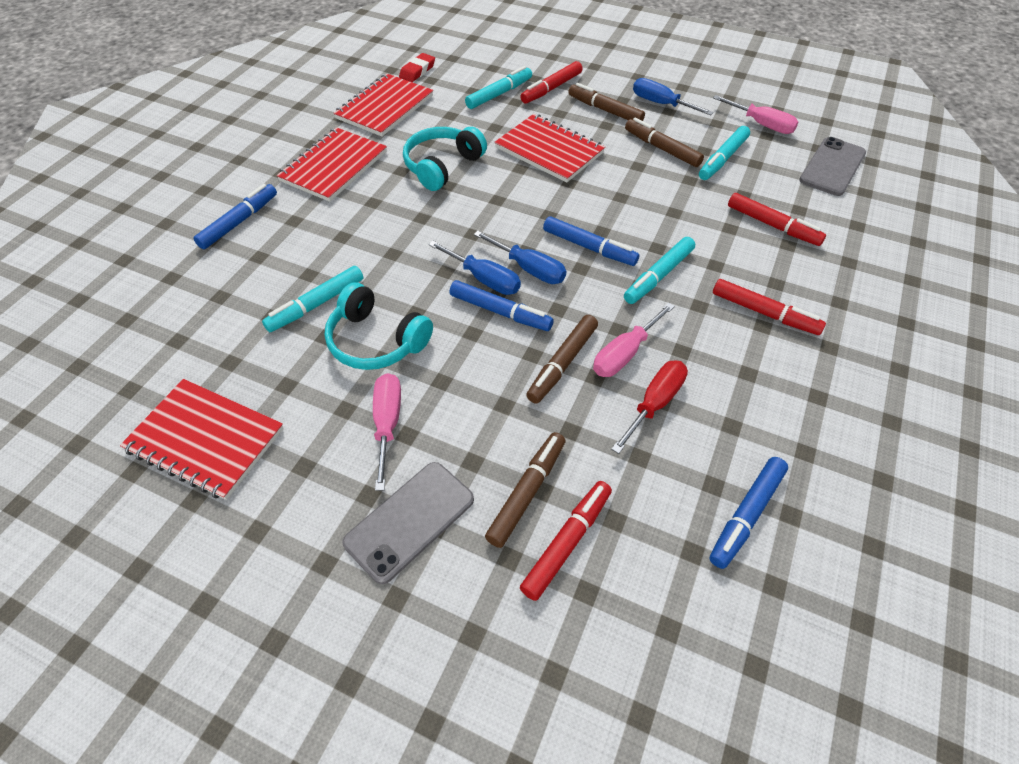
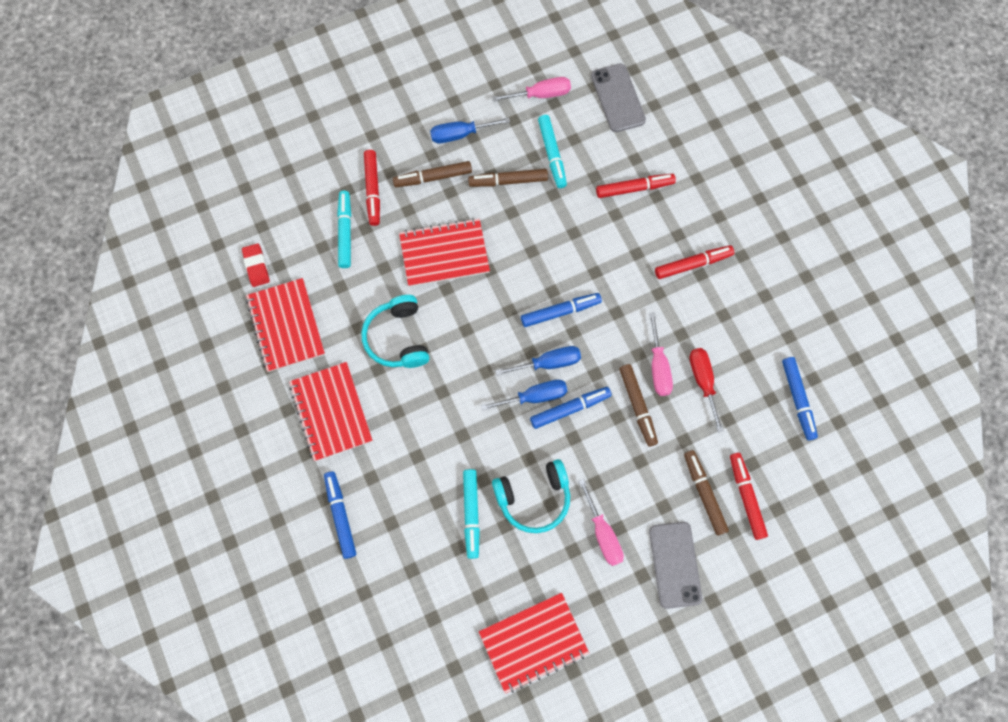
camera: 50 degrees left, 20 degrees up
(387, 424) = (603, 533): pink screwdriver -> pink screwdriver turned 150 degrees counterclockwise
(658, 276) = (618, 293): turquoise marker -> none

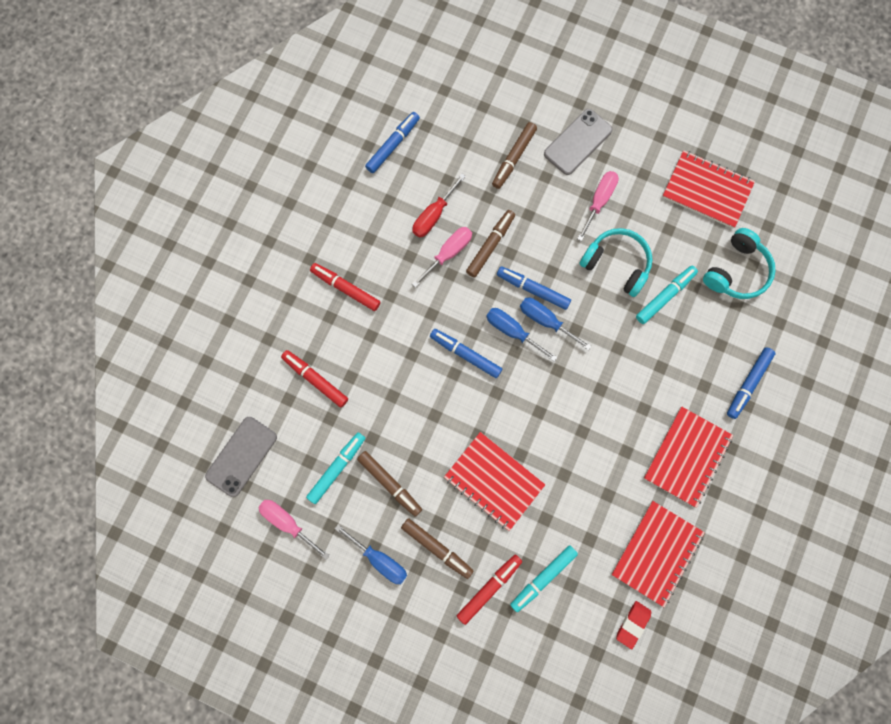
camera: 130 degrees left, 5 degrees up
(398, 338) = (590, 457): turquoise headphones -> turquoise headphones (736, 271)
(746, 497) = (492, 130): red marker -> none

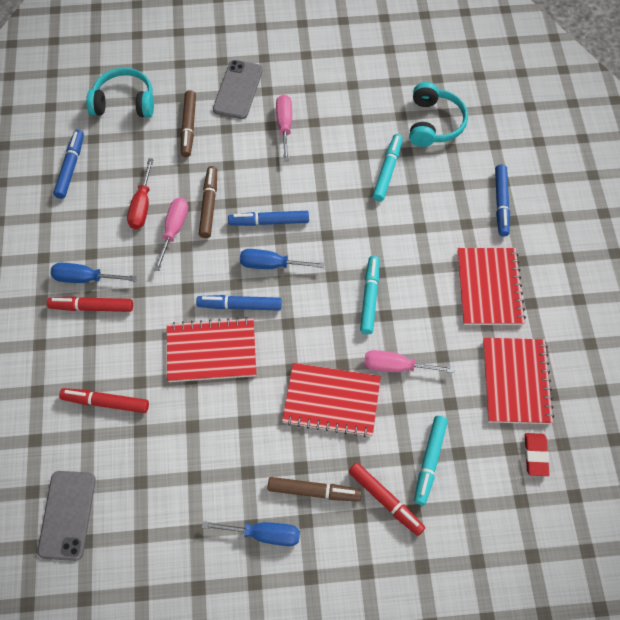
camera: 30 degrees left, 15 degrees down
(288, 522) = (150, 552): pink screwdriver -> pink screwdriver (396, 366)
(337, 468) = (172, 472): turquoise marker -> turquoise marker (369, 298)
(389, 483) = (233, 457): brown marker -> none
(489, 588) = (385, 500): red marker -> red marker turned 120 degrees clockwise
(545, 320) = (296, 241): blue screwdriver -> blue screwdriver (85, 278)
(616, 264) = (330, 166): turquoise headphones -> turquoise headphones (124, 102)
(707, 190) = (370, 76): red notebook -> red notebook (211, 351)

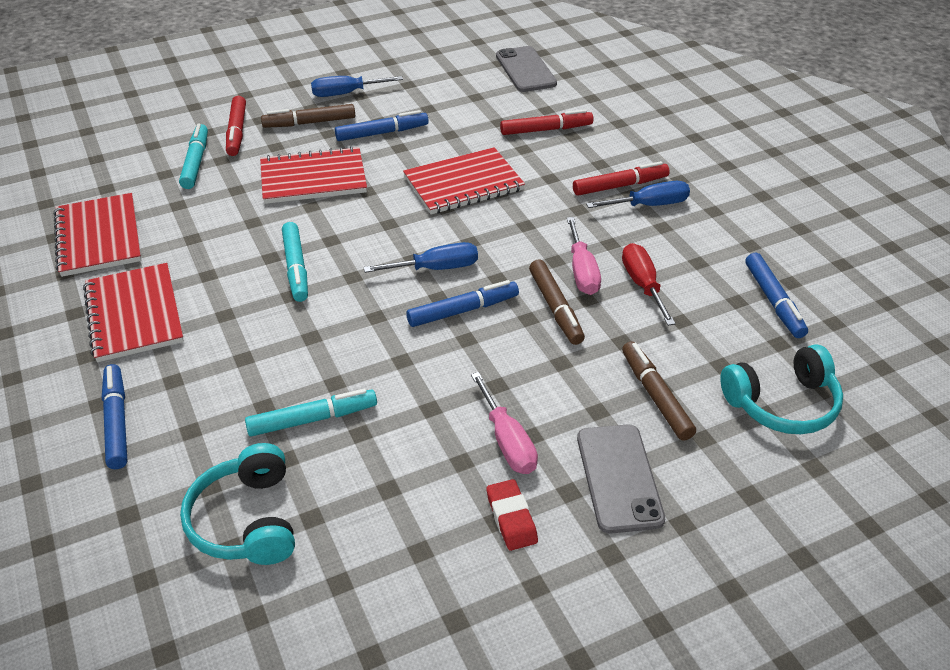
camera: 160 degrees right, 20 degrees down
(240, 306) = (453, 224): blue marker -> blue marker (381, 133)
(385, 500) = (237, 132): red marker -> red marker turned 120 degrees counterclockwise
(387, 171) = (312, 419): turquoise marker -> turquoise marker turned 105 degrees counterclockwise
(396, 366) = (247, 218): pink screwdriver -> none
(535, 455) = (78, 189): red eraser -> red eraser (511, 518)

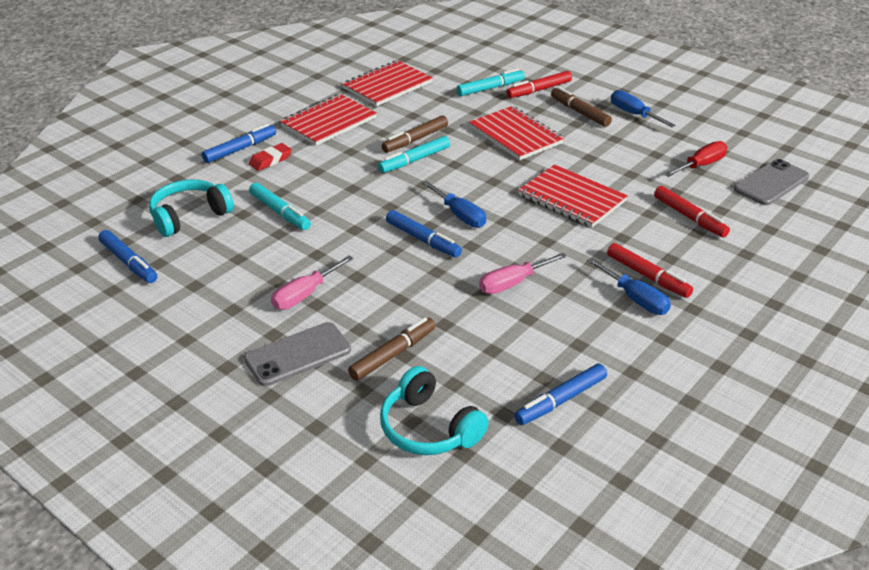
camera: 65 degrees right, 5 degrees down
(381, 133) = (599, 144): blue marker -> blue marker (129, 262)
(511, 518) = (237, 314): red eraser -> red eraser (270, 160)
(555, 308) = (458, 281): brown marker -> brown marker (415, 140)
(643, 285) = (521, 319): red screwdriver -> red screwdriver (701, 165)

